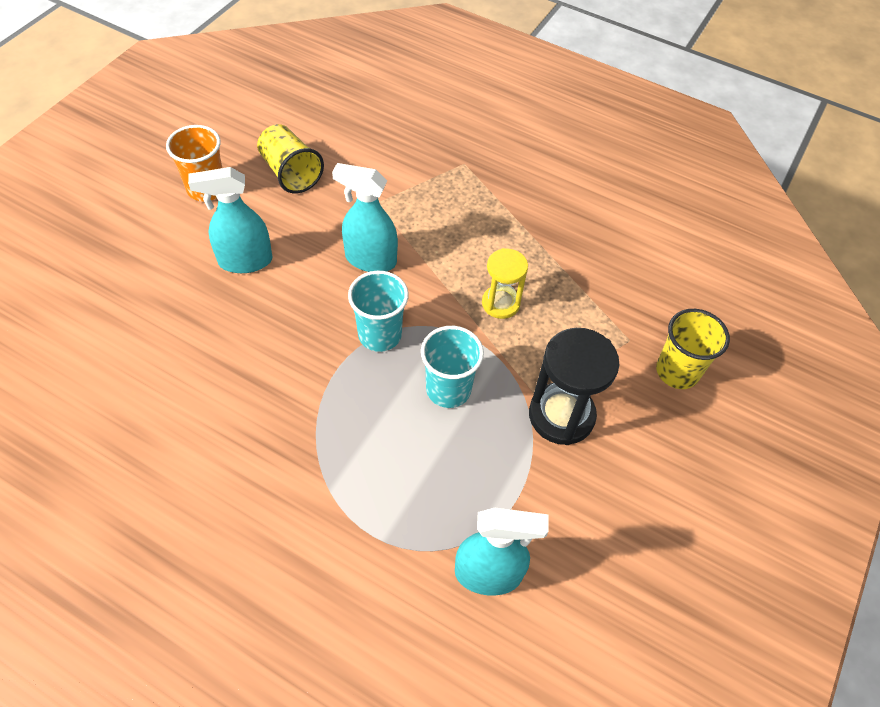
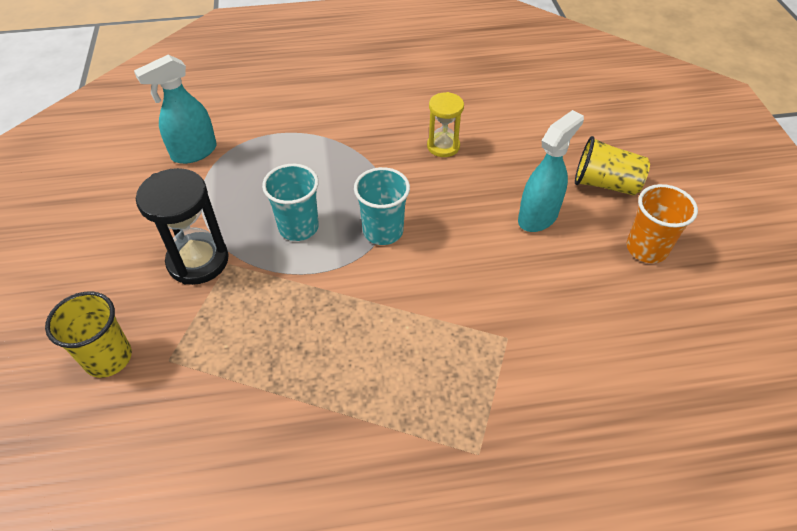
camera: 145 degrees right, 5 degrees down
(290, 173) = (611, 311): yellow cup -> yellow cup (605, 184)
(370, 260) = (452, 280): turquoise spray bottle -> none
(500, 303) = (310, 316): yellow hourglass -> yellow hourglass (443, 146)

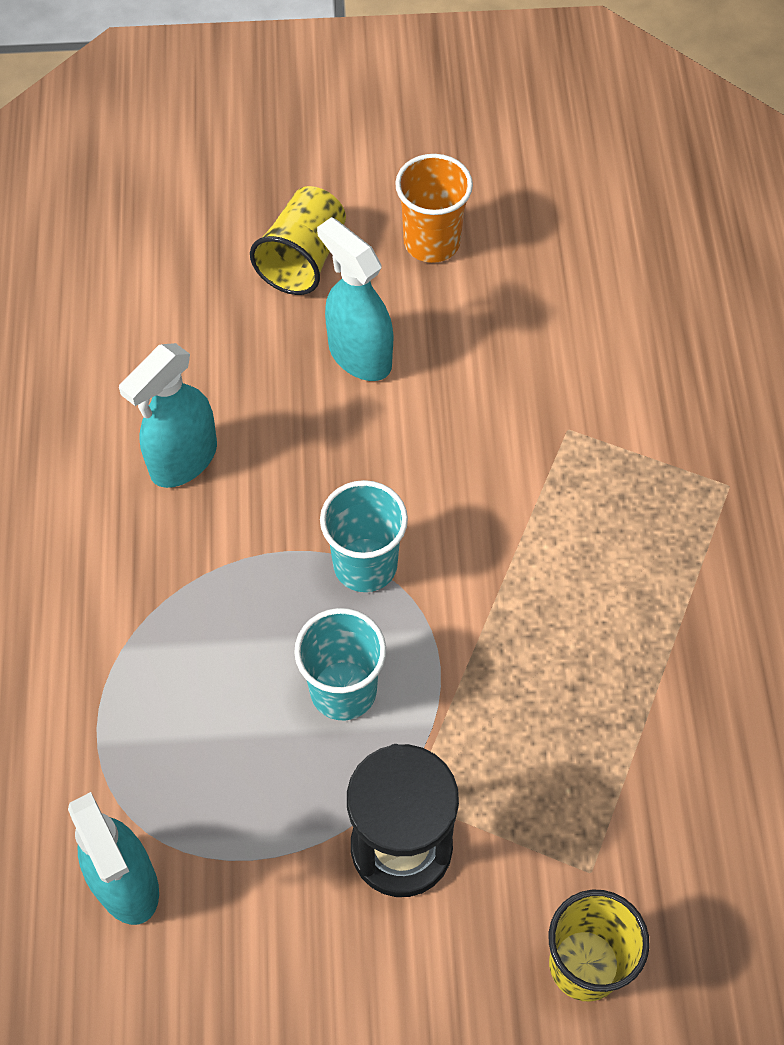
camera: 85 degrees left, 10 degrees up
(443, 146) = (183, 460): yellow hourglass -> turquoise spray bottle

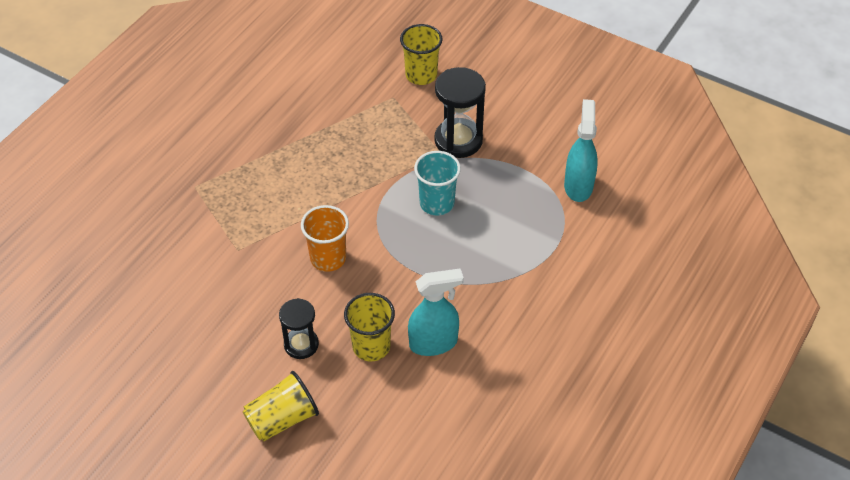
camera: 145 degrees left, 10 degrees down
(265, 406) = (371, 346): none -> yellow cup
(359, 355) = (301, 345): turquoise spray bottle -> black hourglass
(365, 565) = (385, 245): turquoise cup -> none
(431, 242) = (205, 385): orange cup -> orange cup (328, 258)

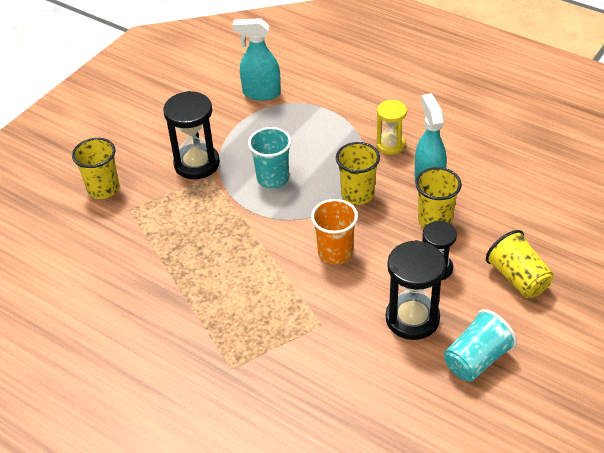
camera: 85 degrees left, 5 degrees down
(180, 373) = (476, 359): none -> turquoise cup
(236, 321) = (412, 318): none -> black hourglass
(413, 277) = (357, 194): none -> yellow cup
(494, 308) = (390, 145): none -> yellow hourglass

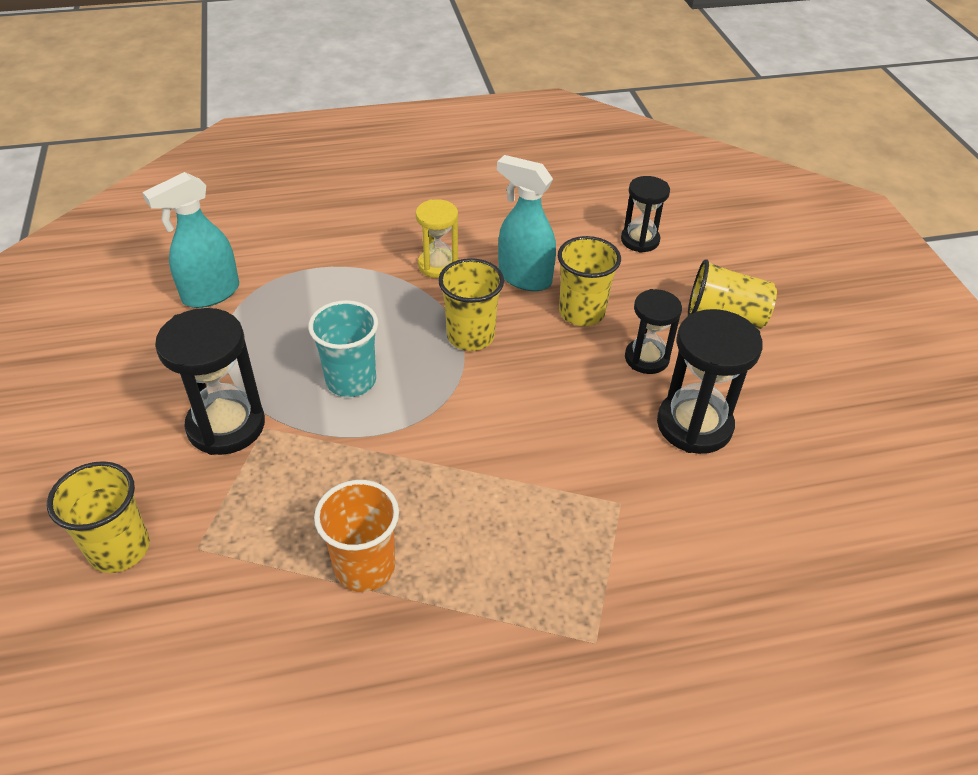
camera: 50 degrees left, 0 degrees up
(335, 252) = (530, 414): orange cup -> orange cup (365, 567)
(476, 359) = (799, 420): turquoise cup -> none
(531, 202) = (640, 240): none -> black hourglass

